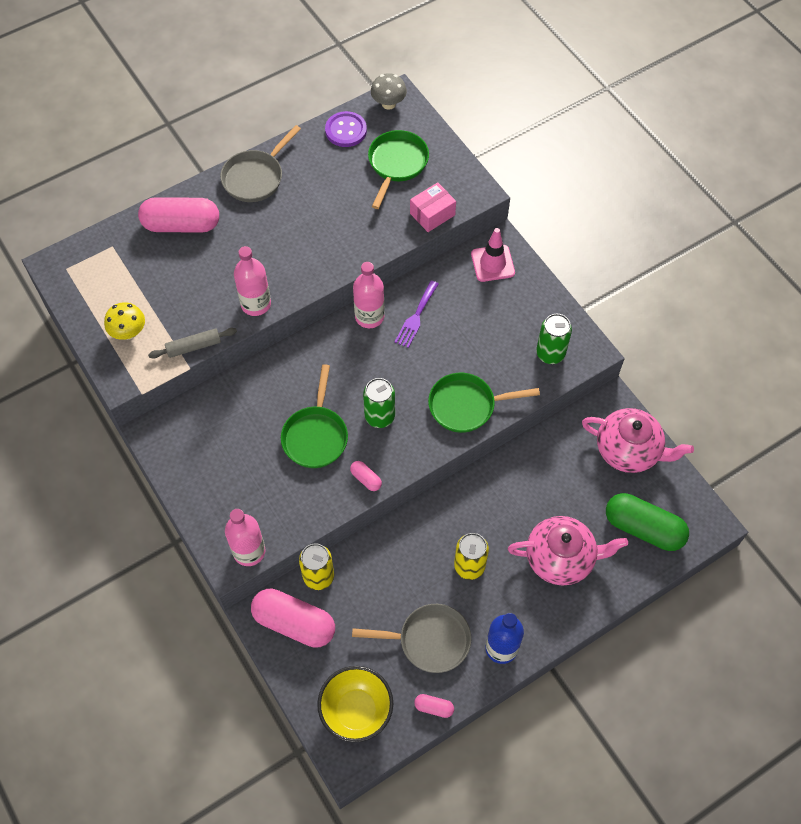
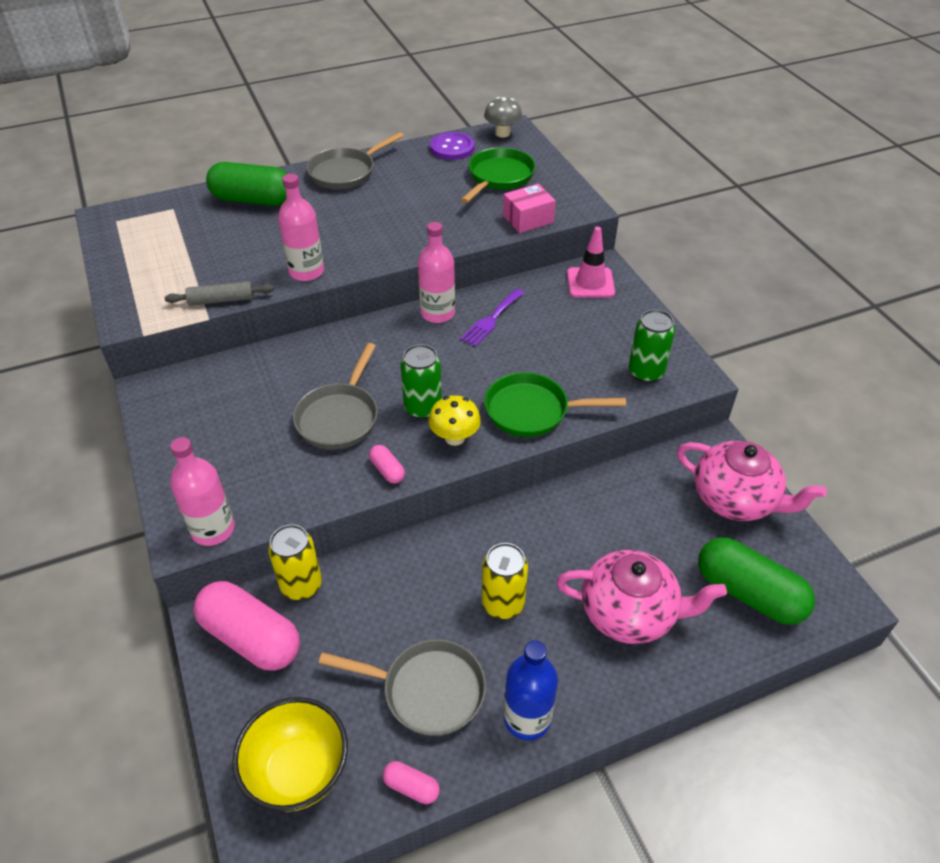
camera: 10 degrees right, 15 degrees down
(129, 332) = (155, 280): yellow mushroom -> yellow mushroom (454, 437)
(181, 225) = (253, 200): pink capsule -> green capsule
(315, 436) = (339, 417): green pan -> grey pan

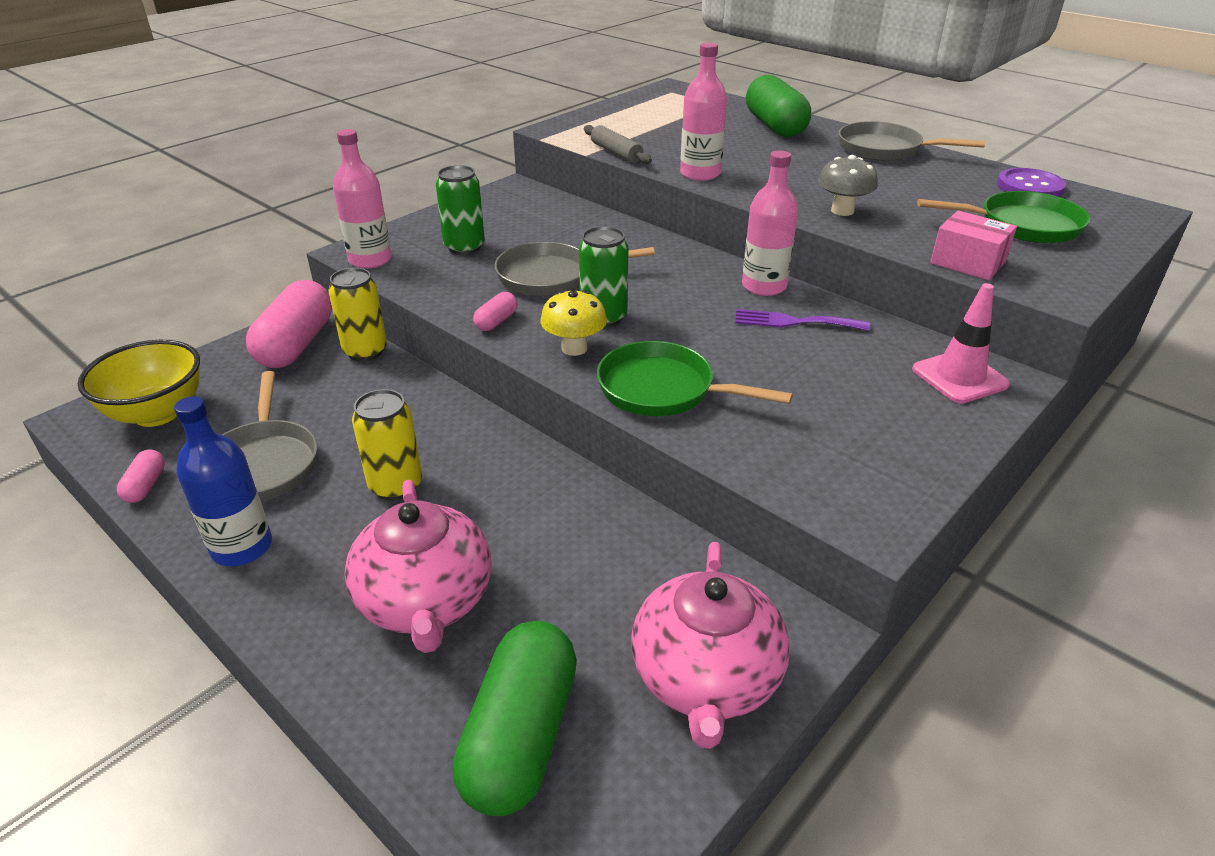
camera: 65 degrees right, 10 degrees down
(502, 133) = (1119, 206): grey mushroom -> grey mushroom (842, 211)
(532, 410) = (663, 390): green pan -> green pan turned 45 degrees counterclockwise
(646, 372) = (828, 469): green can -> green can (464, 247)

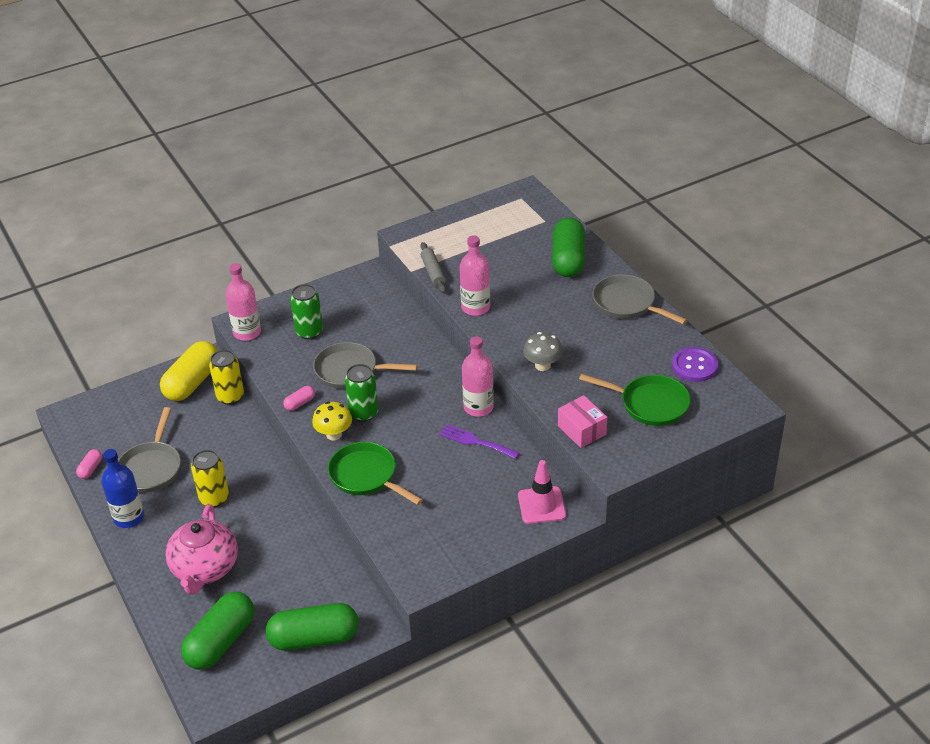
camera: 20 degrees right, 5 degrees up
(157, 413) = (104, 420): yellow bowl -> none
(296, 344) = (192, 382): pink capsule -> yellow capsule
(705, 679) = (314, 638): pink teapot -> green capsule

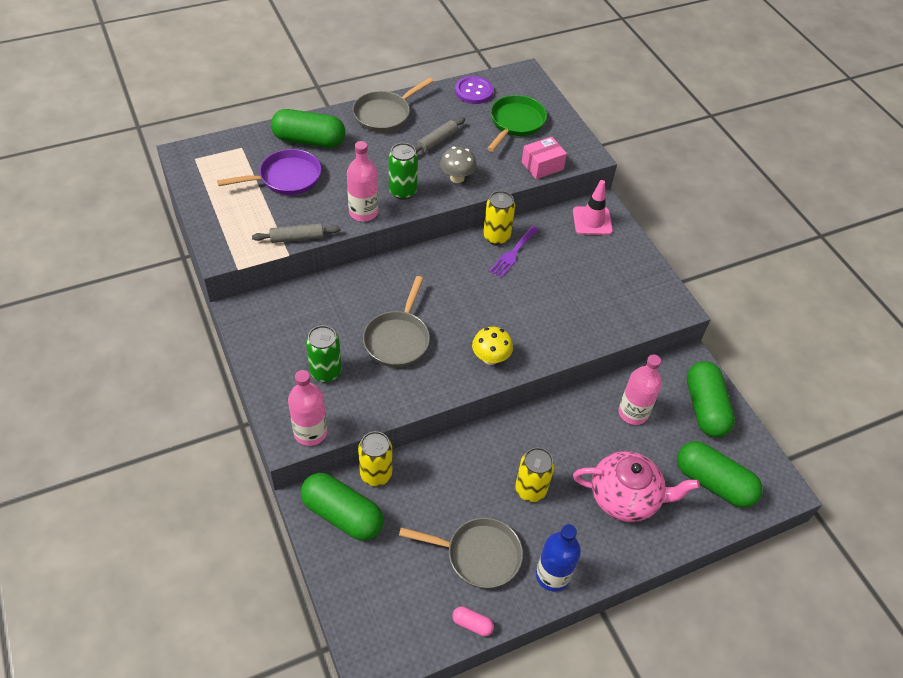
camera: 90 degrees left, 10 degrees up
(192, 382) = (342, 515): yellow capsule -> green capsule
(300, 403) = (440, 385): pink capsule -> none
(363, 413) = (463, 332): green can -> green can (402, 191)
(366, 476) = (550, 336): green pan -> none
(478, 407) = (468, 247): pink bottle -> pink bottle (633, 413)
(497, 427) = (496, 237): none -> yellow can
(510, 254) = (286, 178): none -> purple pan
(597, 345) = (437, 141): none -> grey rolling pin

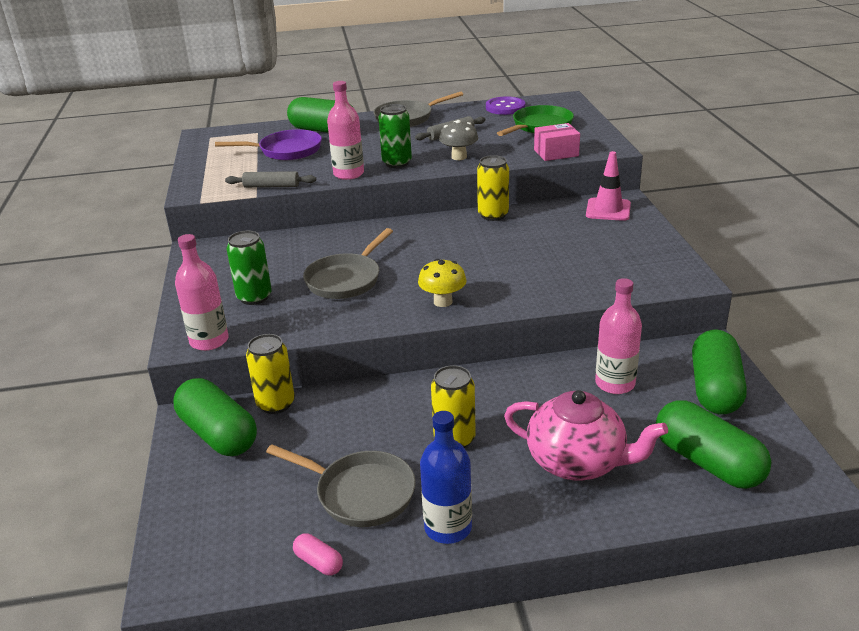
camera: 20 degrees right, 20 degrees down
(513, 253) = (506, 227): purple fork -> none

